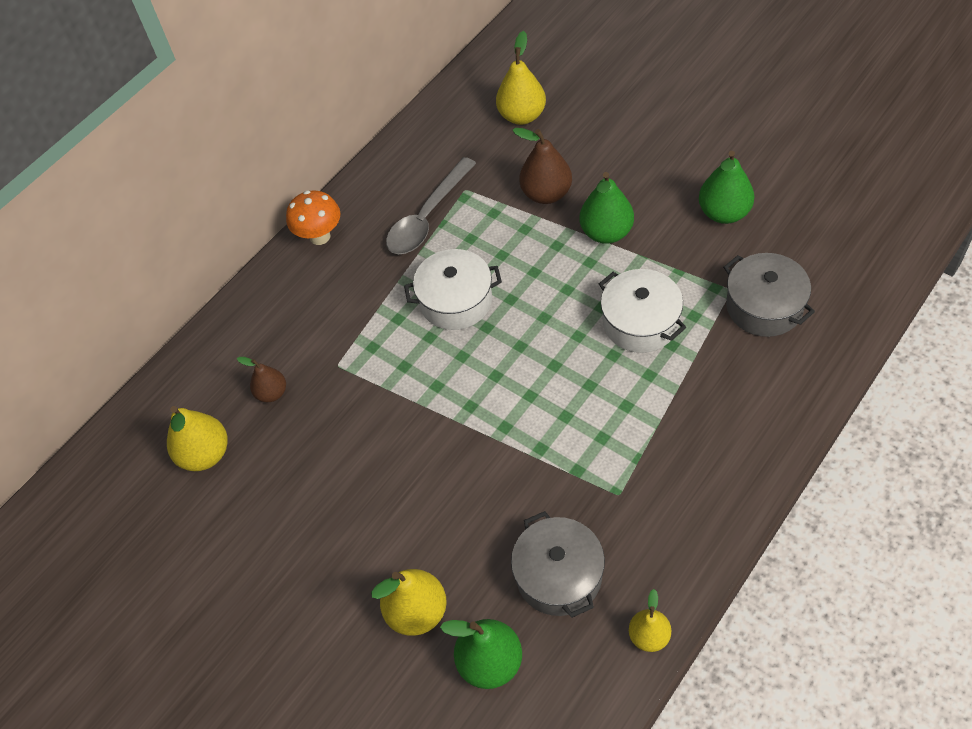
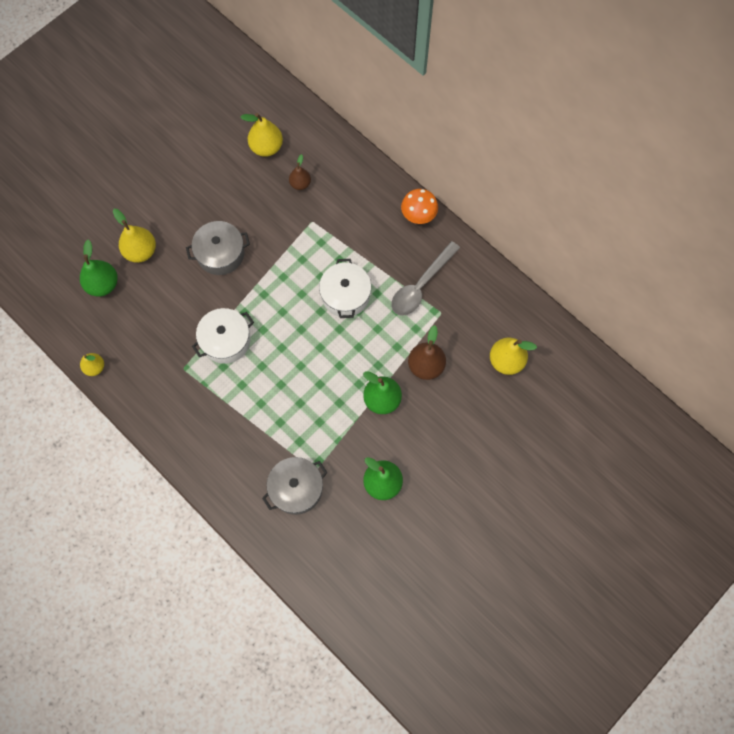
camera: 90 degrees right, 15 degrees up
(427, 217) = (421, 285): grey spoon -> grey spoon turned 90 degrees counterclockwise
(559, 575) = (142, 327): grey pot -> grey pot (220, 254)
(640, 322) = (302, 406): white pot -> white pot (226, 340)

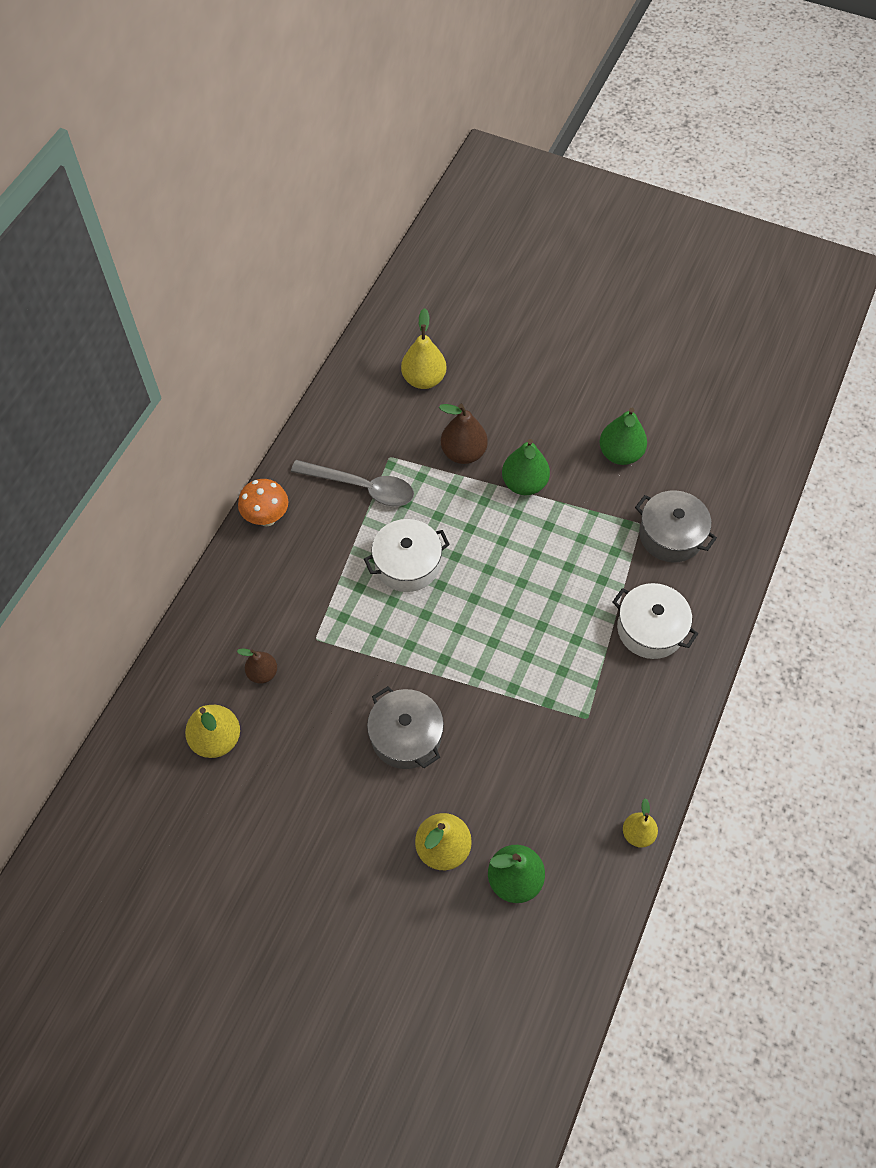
camera: 110 degrees left, 10 degrees down
(226, 340) = (527, 681): white pot -> white pot (650, 629)

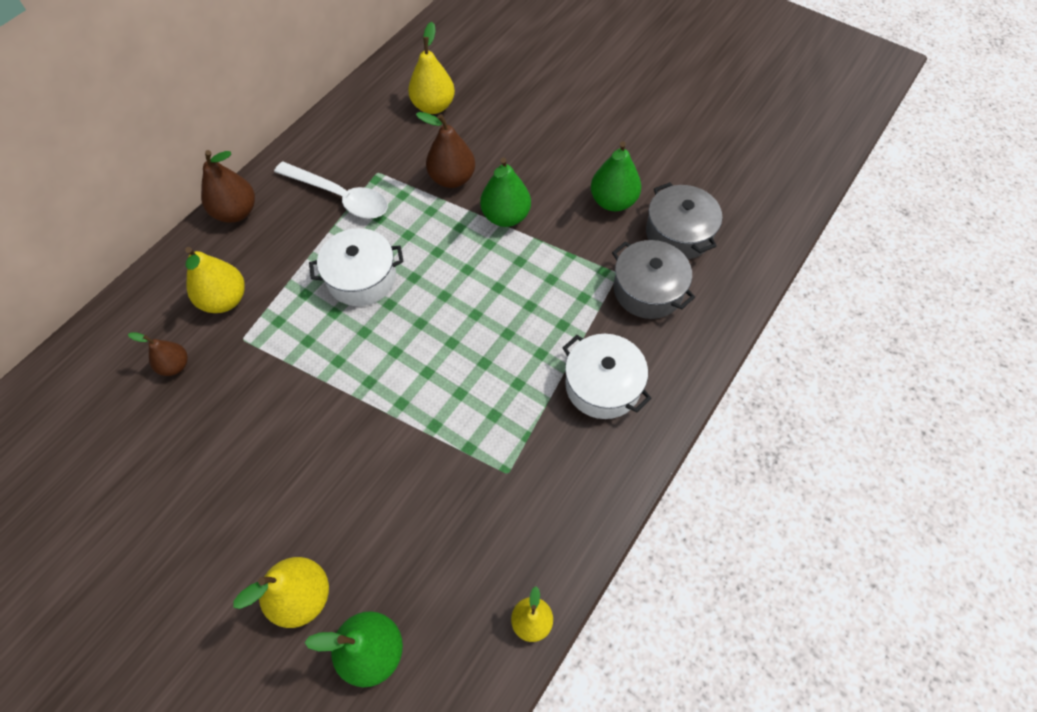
camera: 10 degrees right, 0 degrees up
(216, 739) = (101, 428): yellow pear -> yellow pear (224, 300)
(267, 518) = (236, 212): orange mushroom -> brown pear
(362, 487) = (340, 197): grey spoon -> white spoon
(406, 736) = (302, 459): grey pot -> grey pot (678, 233)

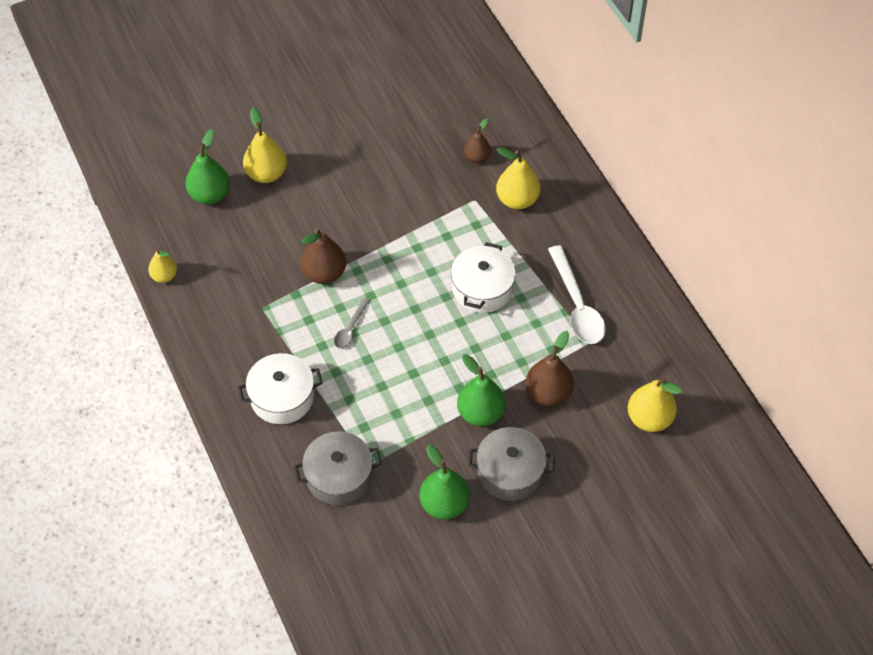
camera: 120 degrees right, 5 degrees down
(236, 212) = (603, 231): brown pear -> brown pear (324, 273)
(340, 197) = (577, 305): white spoon -> white spoon turned 75 degrees counterclockwise
(480, 368) = (350, 328): none -> grey spoon
(678, 233) = (377, 535): grey pot -> grey pot (510, 472)

